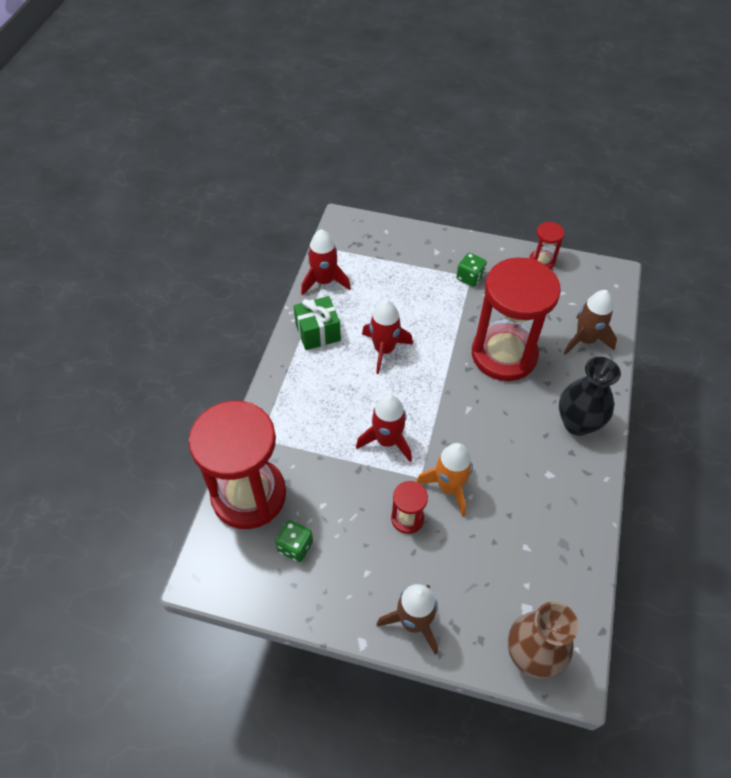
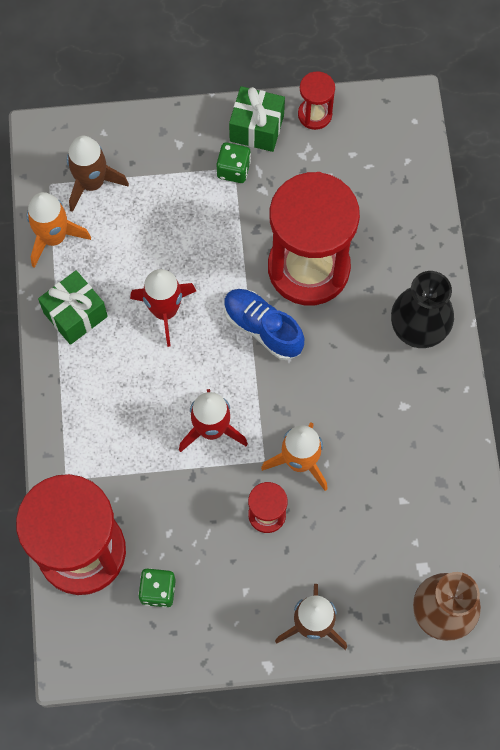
camera: 20 degrees left, 15 degrees up
(324, 281) = (54, 237): red rocket -> orange rocket
(454, 383) = (262, 328): none -> blue shoe
(496, 258) = (256, 128): none -> green gift
(585, 340) = (397, 214): brown rocket -> brown rocket (92, 183)

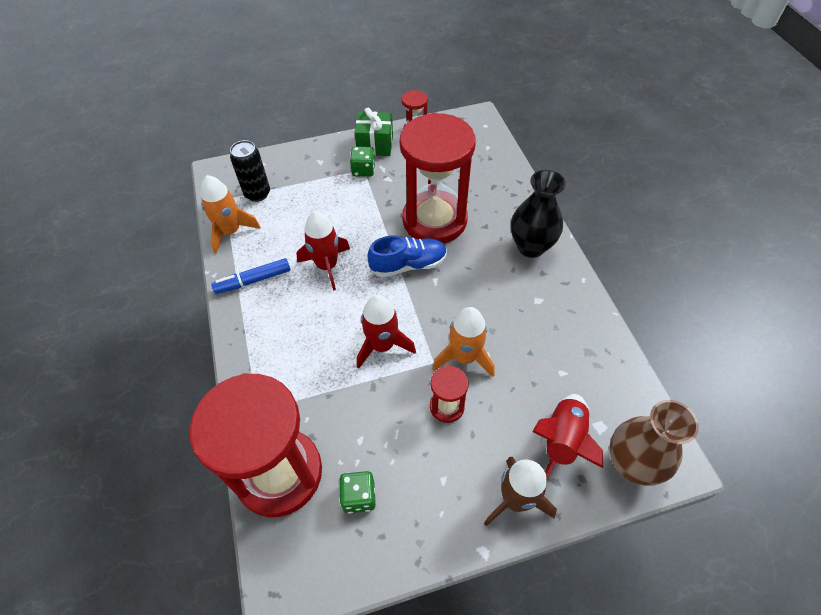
camera: 10 degrees left, 15 degrees down
(75, 314) = (253, 280): green gift -> blue marker
(92, 183) = (257, 194): brown rocket -> black can
(262, 328) = (408, 265): blue shoe -> blue shoe turned 135 degrees clockwise
(377, 575) = (562, 441): none -> red rocket

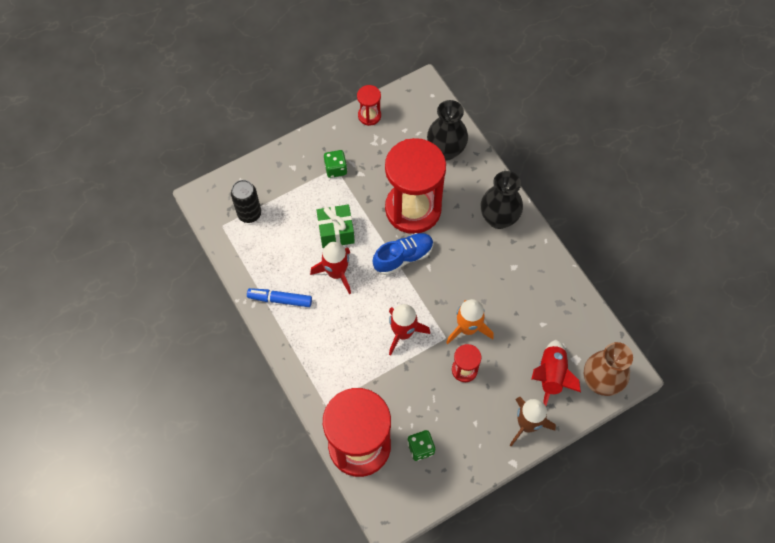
camera: 15 degrees left, 10 degrees up
(230, 232) = (241, 257): orange rocket -> none
(253, 280) = (280, 299): blue marker -> blue marker turned 45 degrees clockwise
(375, 145) = (337, 138): green gift -> green gift (336, 232)
(486, 174) = (446, 150): none -> black vase

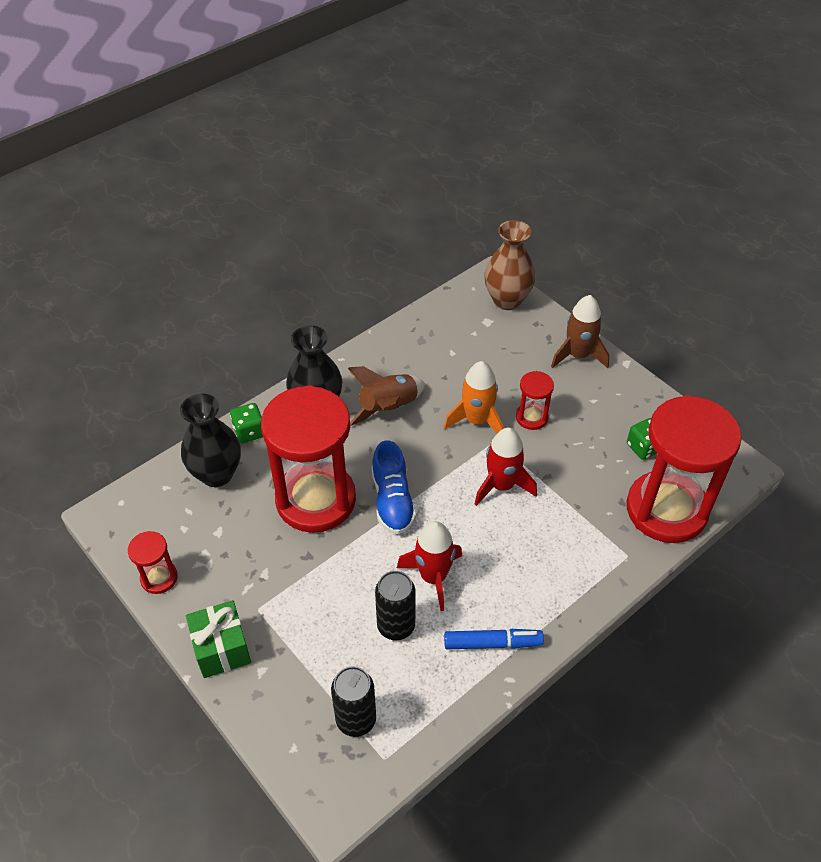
camera: 100 degrees left, 15 degrees down
(280, 299) = (492, 643): blue marker -> blue marker turned 90 degrees counterclockwise
(305, 244) = (396, 626): none -> black can
(336, 169) = (259, 608): green dice -> green dice (249, 432)
(336, 232) = (368, 588): green gift -> green gift (221, 648)
(403, 257) = (392, 500): blue shoe -> blue shoe turned 150 degrees counterclockwise
(489, 267) = (388, 408): none -> brown rocket
(551, 376) = (514, 340): red rocket -> none

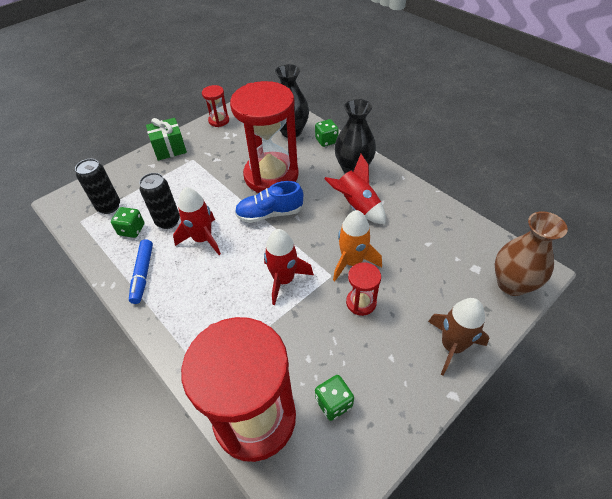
camera: 90 degrees right, 0 degrees up
(388, 408) = (357, 206): brown rocket -> red rocket
(409, 674) = (132, 230): none -> green dice

